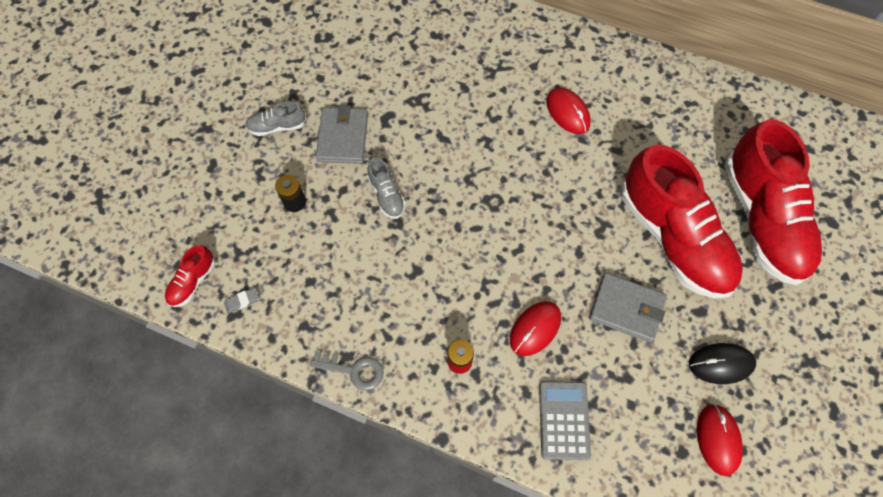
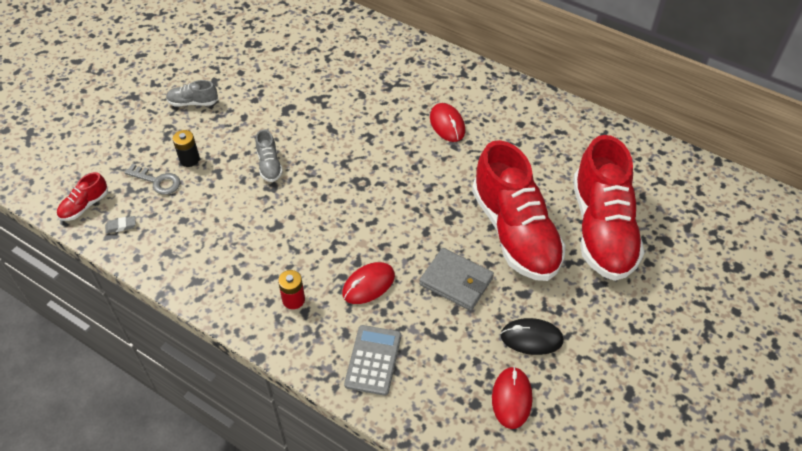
camera: 10 degrees right, 15 degrees down
(343, 137) = (245, 118): grey wallet -> none
(353, 370) = (198, 292): grey key -> grey key (157, 181)

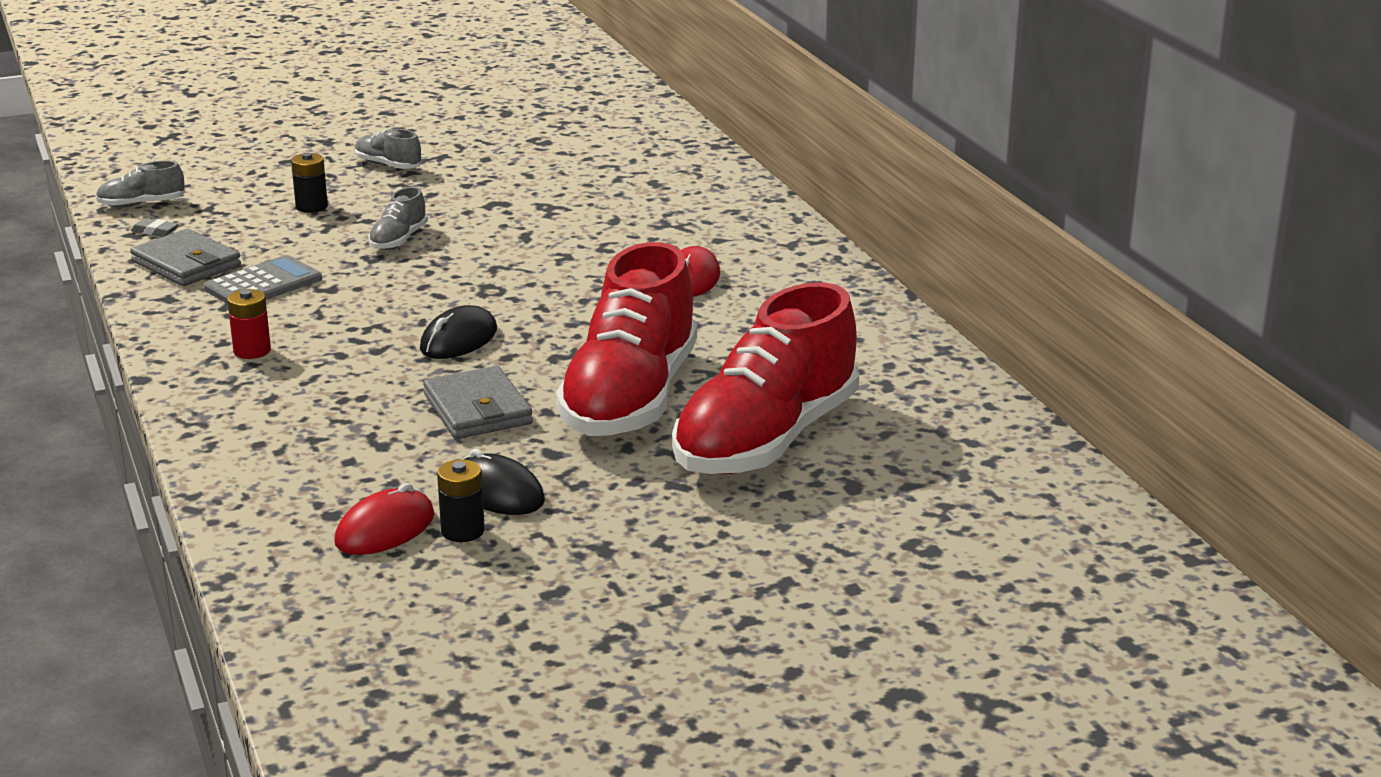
camera: 35 degrees right, 25 degrees down
(84, 206) = (141, 204): red shoe -> grey shoe
(157, 181) = (248, 211): grey key -> none
(173, 245) = (186, 264): none -> grey wallet
(368, 285) = (360, 372): red mouse -> none
(373, 360) = (266, 431): grey calculator -> grey calculator (263, 284)
(389, 231) = (459, 340): none -> black mouse
(546, 377) = (463, 531): none -> black battery

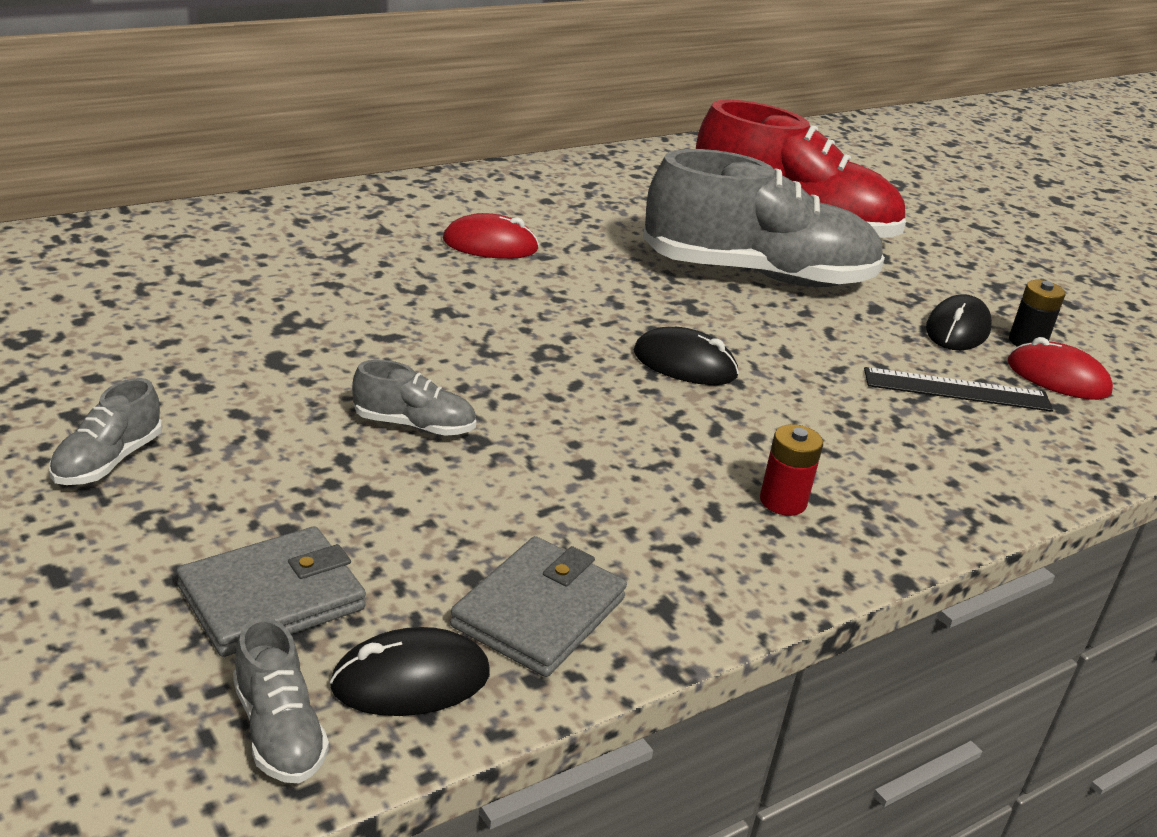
camera: 105 degrees left, 5 degrees up
(155, 231) = (411, 680): grey eraser -> black mouse
(263, 284) = (589, 522): grey calculator -> none
(311, 207) = (290, 517): black battery -> none
(380, 462) = (957, 390): none -> black ruler
(478, 409) = (825, 346): grey wallet -> grey wallet (271, 597)
(630, 399) = (758, 275): red shoe -> grey shoe

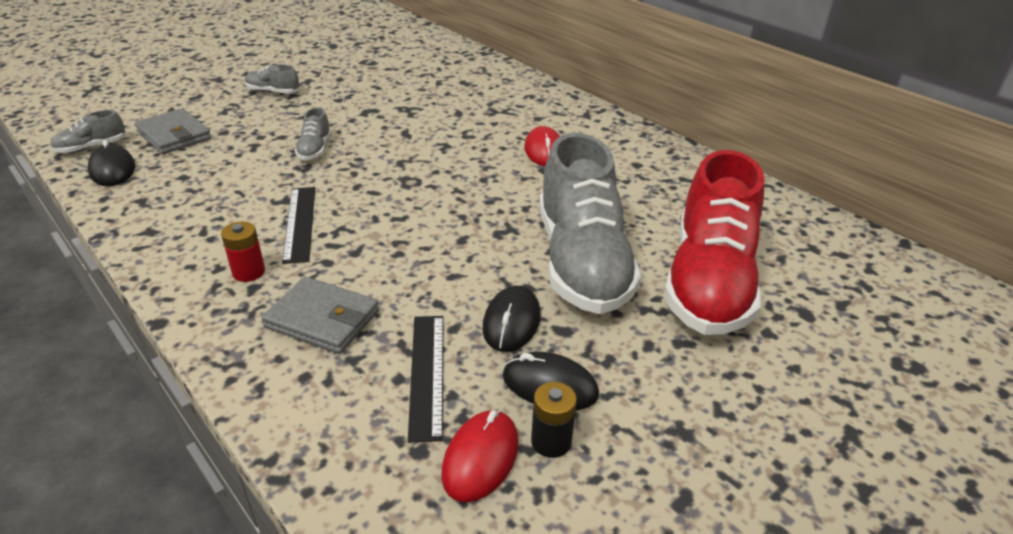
camera: 85 degrees right, 5 degrees up
(538, 612) = (152, 195): grey wallet -> grey wallet (323, 319)
(656, 453) = (299, 223): none -> black ruler
(685, 364) = (414, 230): black mouse -> black mouse (511, 322)

